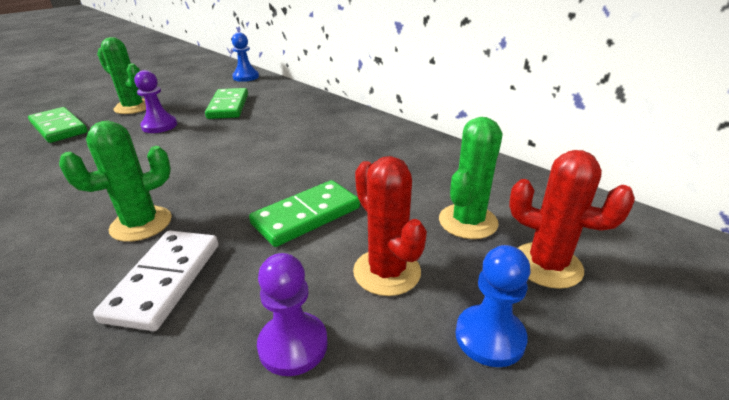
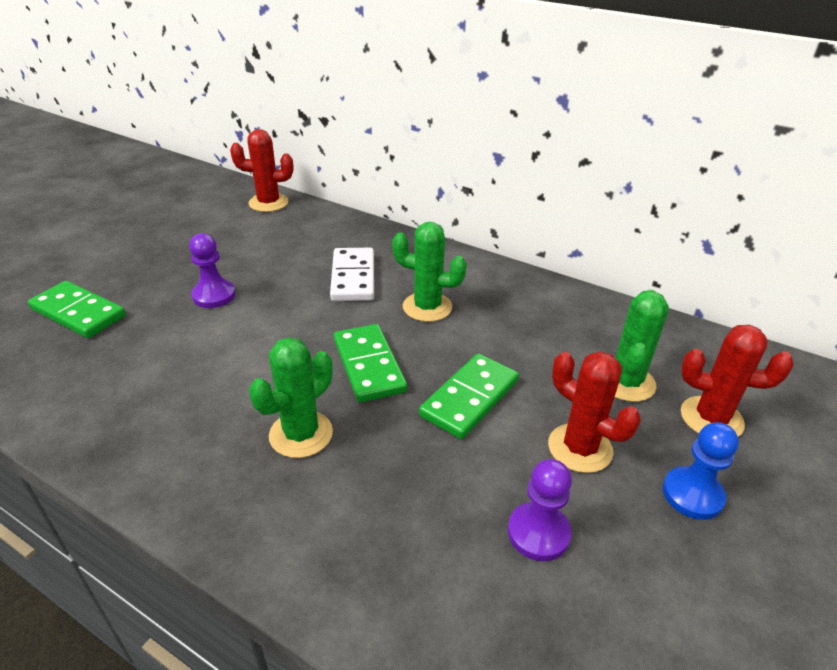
camera: 15 degrees left, 5 degrees up
(133, 107) = (154, 269): green cactus -> green cactus (427, 307)
(165, 281) = (377, 493): white domino -> white domino (353, 277)
(228, 106) = (280, 255): green domino -> green domino (369, 365)
(246, 77) = (268, 203): blue pawn -> red cactus

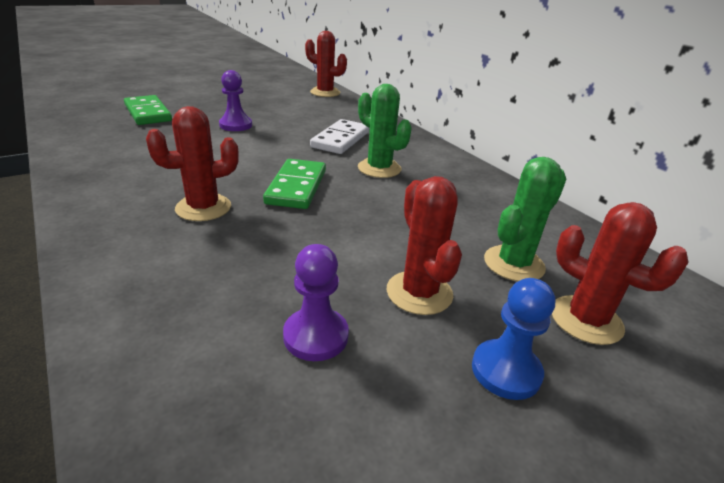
camera: 25 degrees right, 5 degrees down
(301, 434) = (203, 208): green cactus -> red cactus
(470, 398) = (354, 229): green domino -> none

